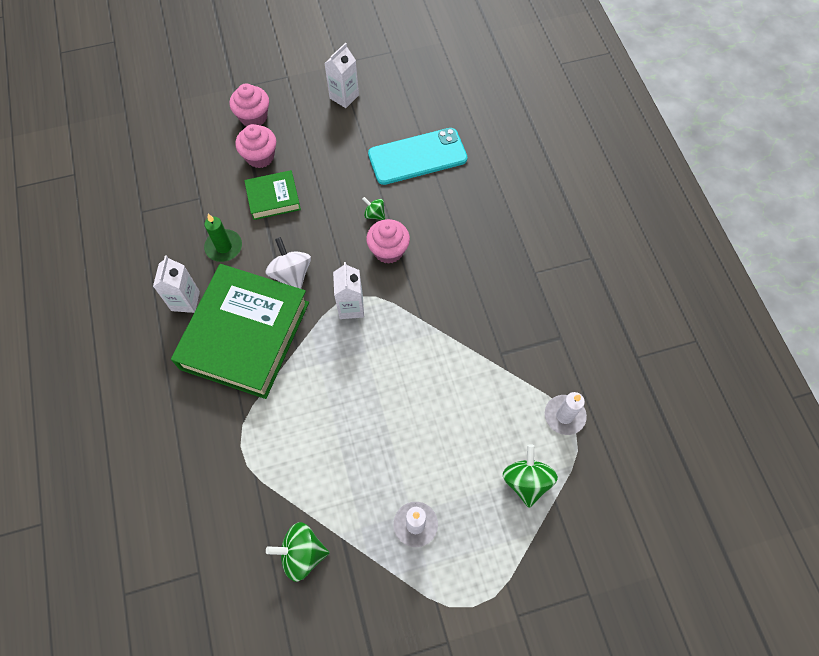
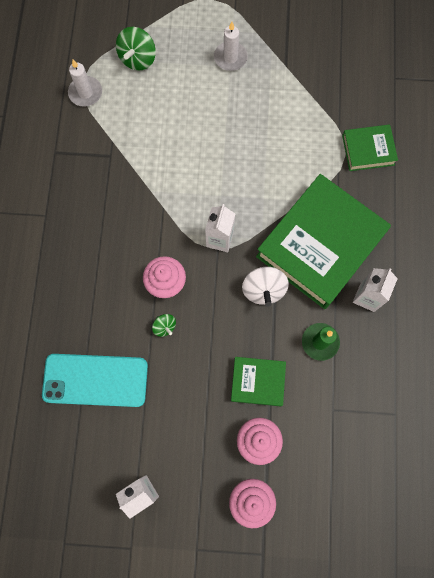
camera: 160 degrees left, 10 degrees up
(214, 460) = (368, 150): none -> green book
(302, 554) = (318, 66): green spinning top -> none

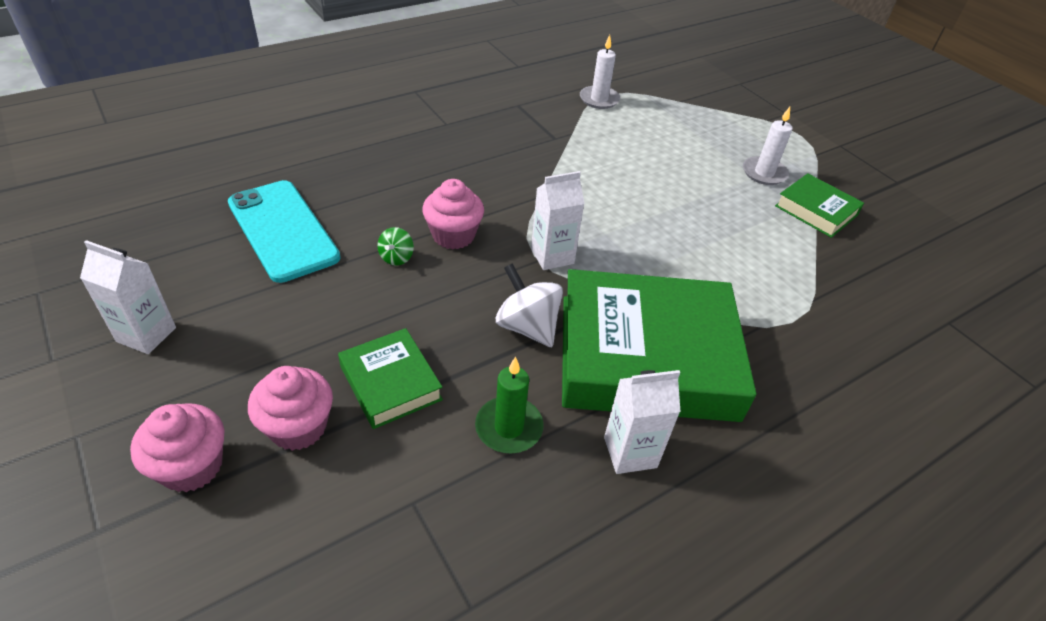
camera: 50 degrees right, 30 degrees down
(138, 59) = (674, 115): green spinning top -> none
(263, 289) = (527, 326): white spinning top -> white spinning top turned 90 degrees clockwise
(368, 150) = (827, 342): green book -> green book (816, 210)

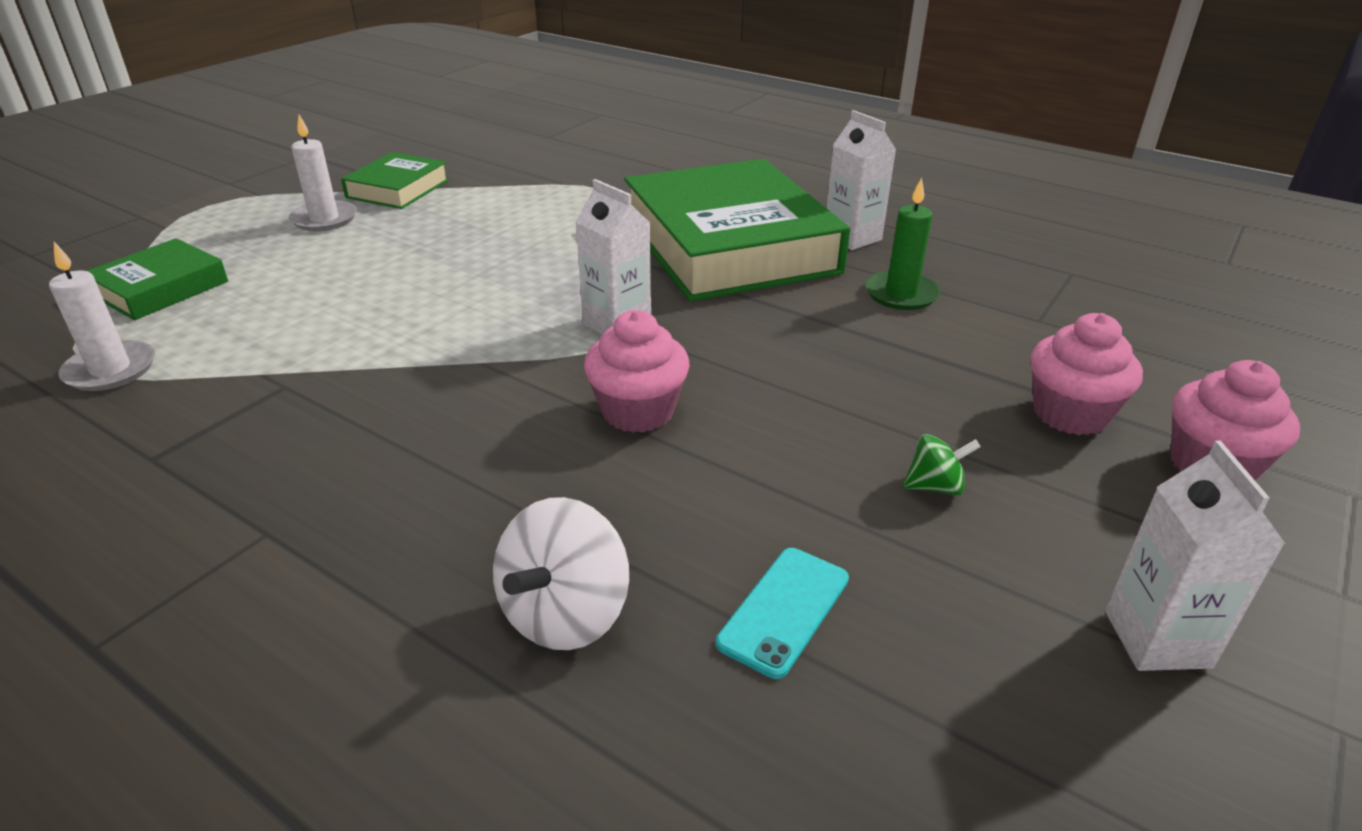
camera: 110 degrees left, 10 degrees down
(282, 230) = (784, 610): turquoise phone -> turquoise phone, size x0.51
(390, 383) = (940, 375): green book -> green book (160, 288)
(396, 258) = (733, 446): green spinning top -> green spinning top (935, 486)
(527, 326) = (759, 313): white spinning top -> white spinning top (565, 614)

